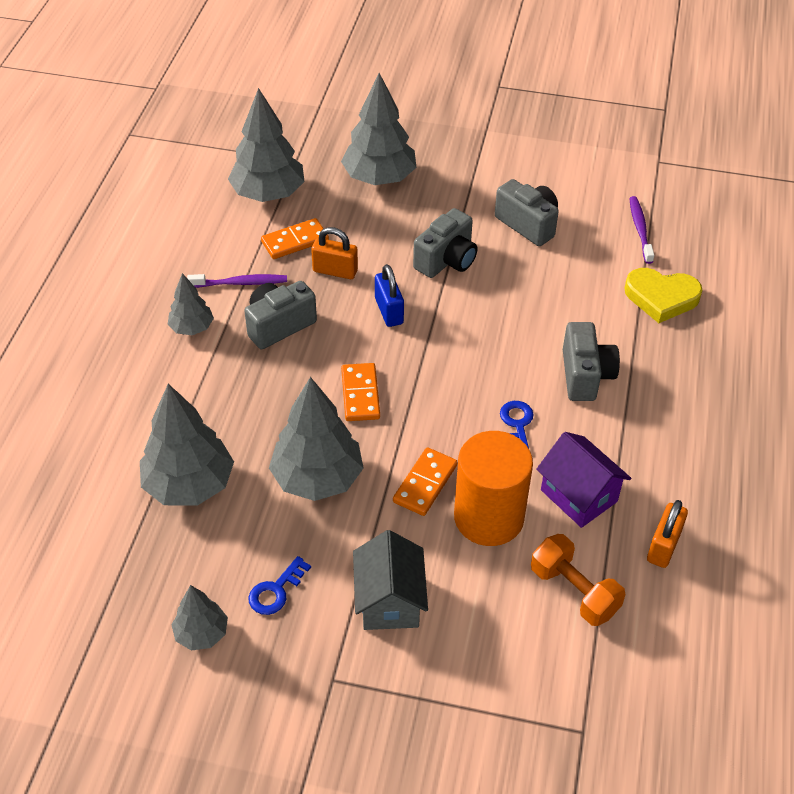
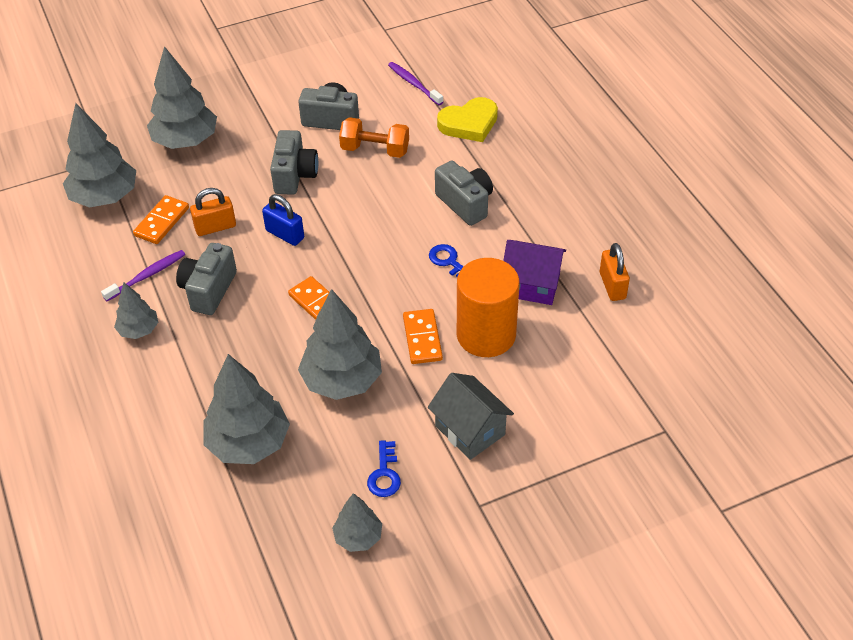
camera: 35 degrees left, 0 degrees up
(574, 591) = (583, 348): orange dumbbell -> orange dumbbell (375, 150)

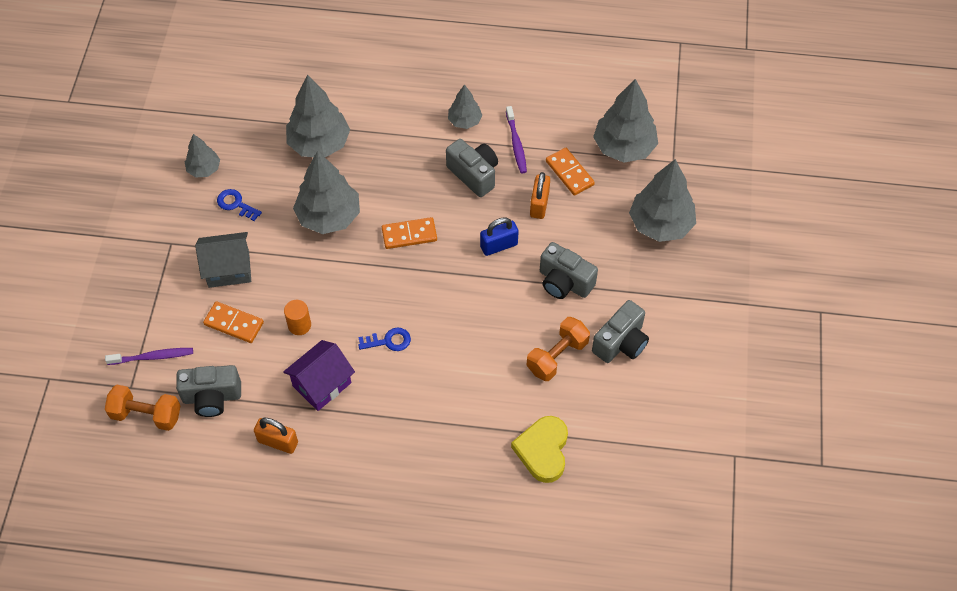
camera: 120 degrees right, 10 degrees up
(414, 84) = (630, 435): purple toothbrush -> purple toothbrush (152, 357)
(422, 338) = (328, 283): orange domino -> orange domino (234, 324)
(465, 203) = (444, 389): grey camera -> grey camera (212, 397)
(486, 335) = (299, 325): orange cylinder -> orange cylinder, size x0.46
(678, 399) = (146, 414): none -> orange dumbbell

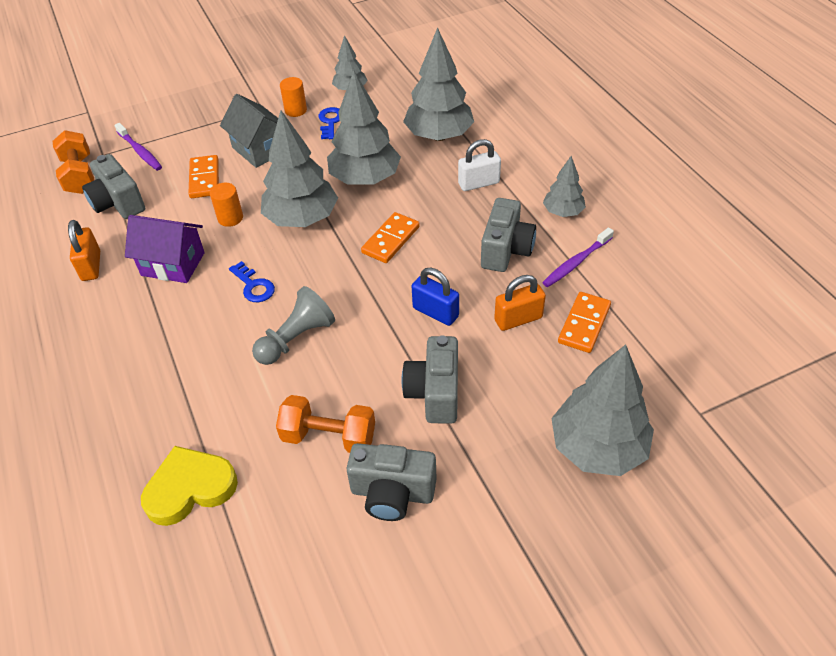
camera: 60 degrees right, 10 degrees down
(197, 220) = (295, 110): none -> orange cylinder
(395, 150) = (478, 183): none -> white padlock
(409, 235) = (390, 240): orange domino -> orange domino turned 75 degrees clockwise
(460, 337) = (296, 338): none -> grey pawn
(624, 147) = (669, 355): grey tree -> grey tree (301, 219)

